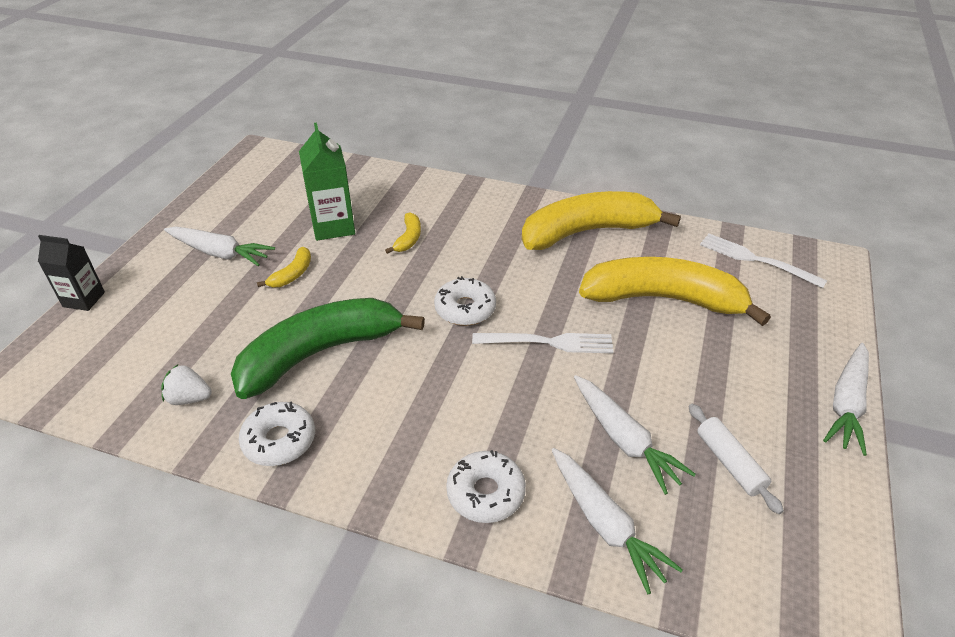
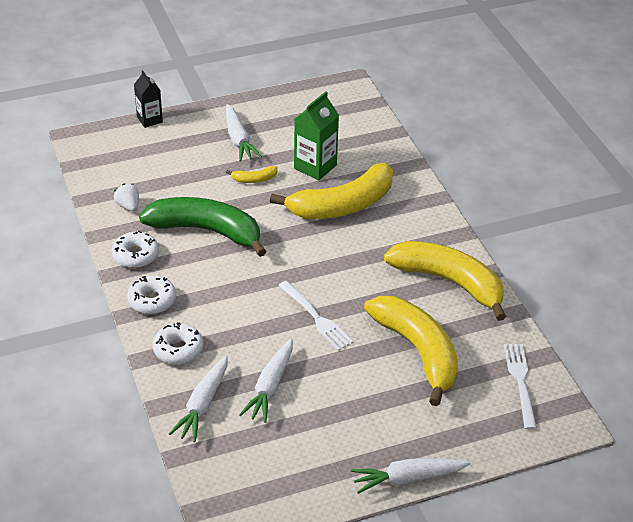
camera: 50 degrees right, 0 degrees up
(408, 238) = (342, 205): yellow banana -> yellow banana, size x2.49
(465, 309) = (306, 267): white donut -> white donut (152, 300)
(729, 463) = (298, 439): white rolling pin -> none

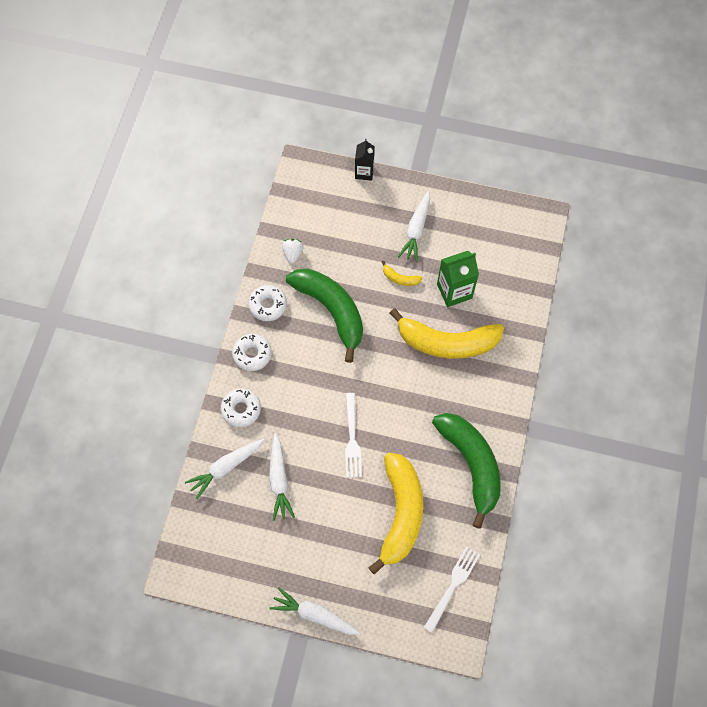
camera: 35 degrees right, 25 degrees up
(270, 386) = (279, 480): white carrot -> white carrot turned 60 degrees counterclockwise
(449, 282) = (471, 464): yellow banana -> green banana

